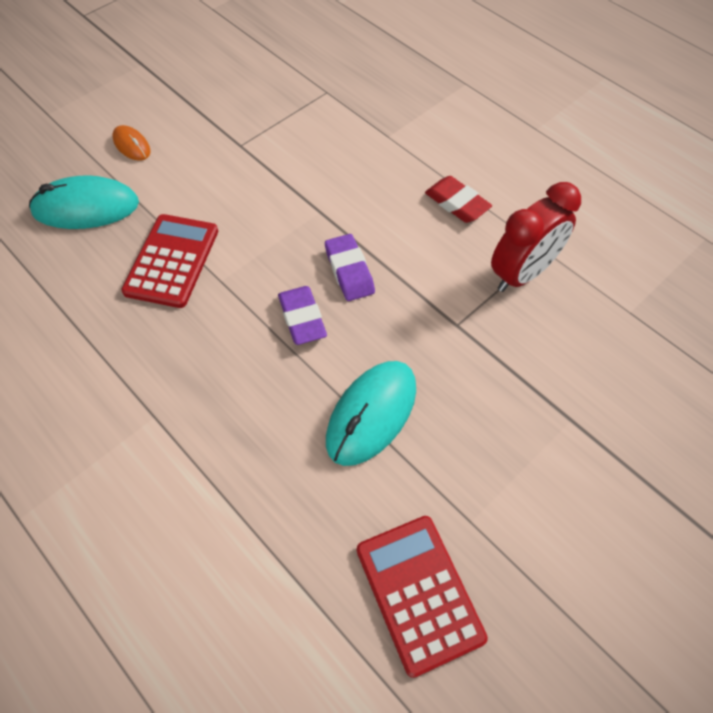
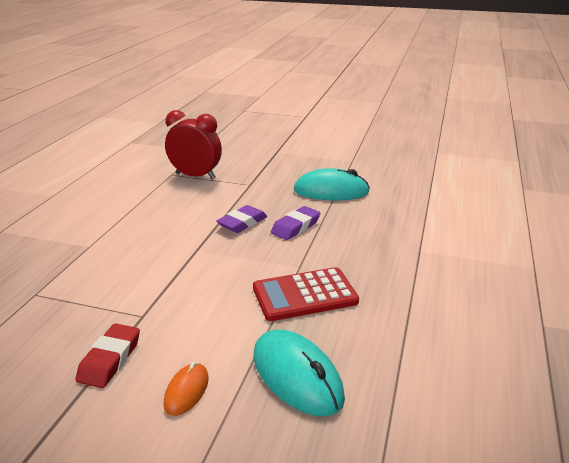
camera: 120 degrees left, 30 degrees down
(419, 593) = (395, 163): red calculator -> none
(457, 203) = (150, 204): red eraser -> red eraser (110, 359)

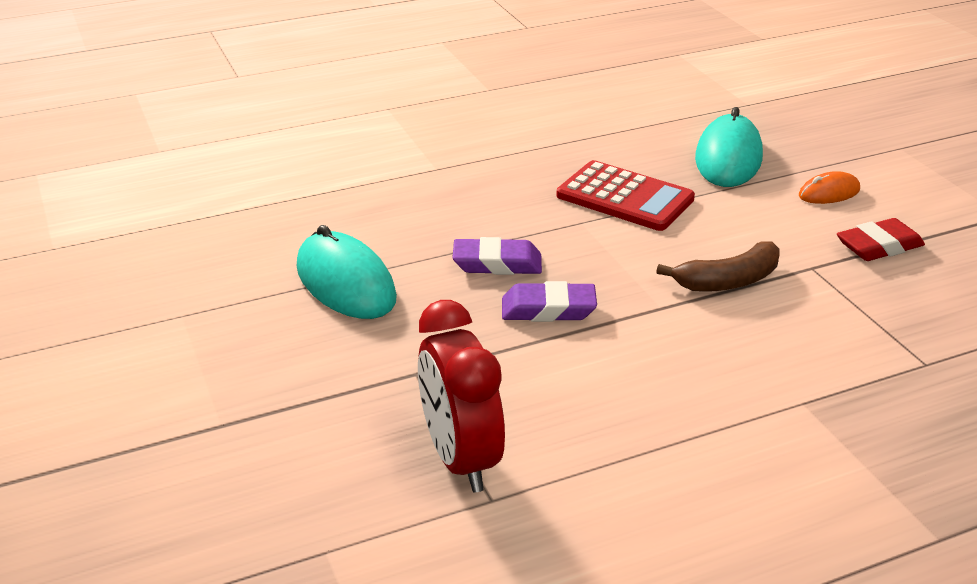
camera: 130 degrees left, 5 degrees up
(181, 279) = (728, 281): none -> brown banana

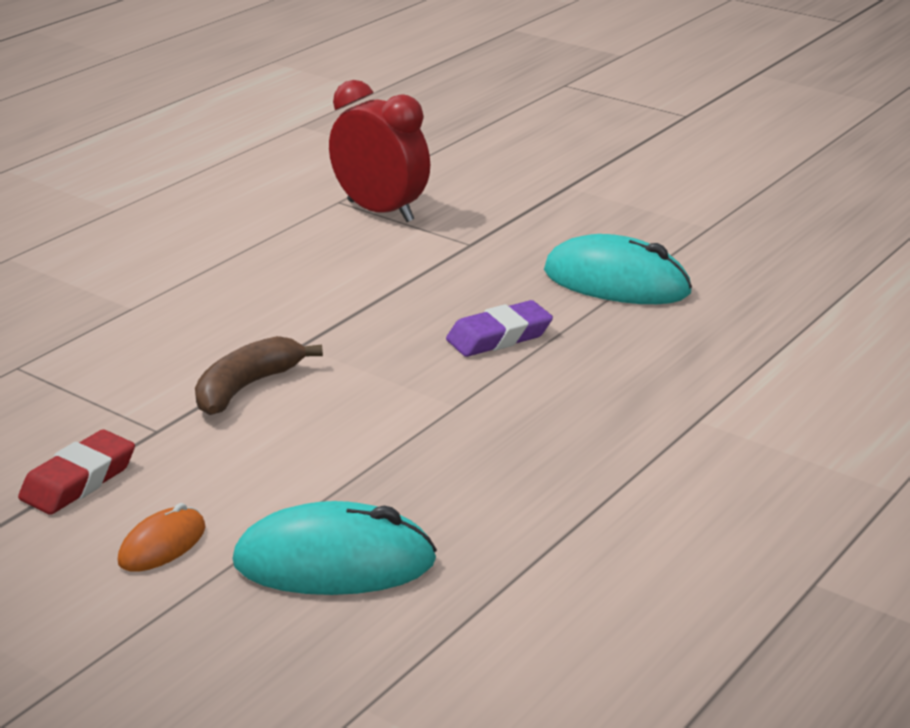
camera: 150 degrees right, 5 degrees down
(548, 309) = (408, 313): purple eraser -> none
(624, 197) = (432, 451): red calculator -> none
(728, 158) = (334, 562): turquoise mouse -> turquoise mouse turned 75 degrees counterclockwise

